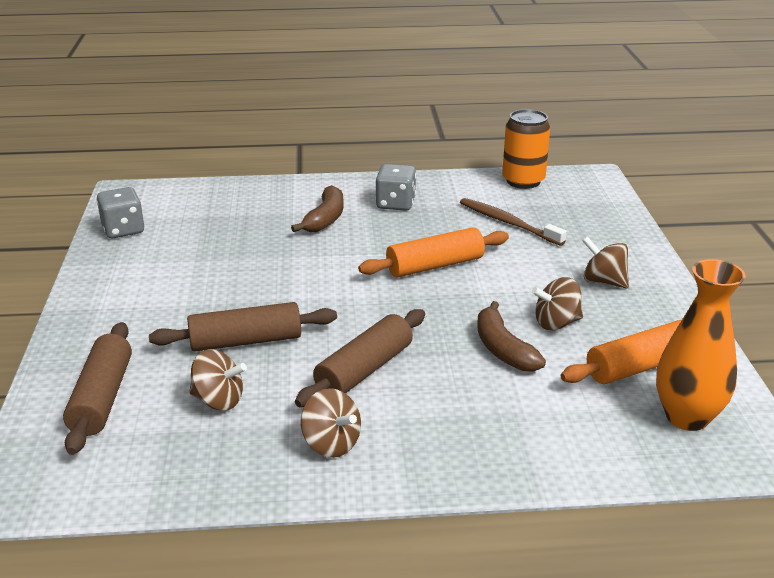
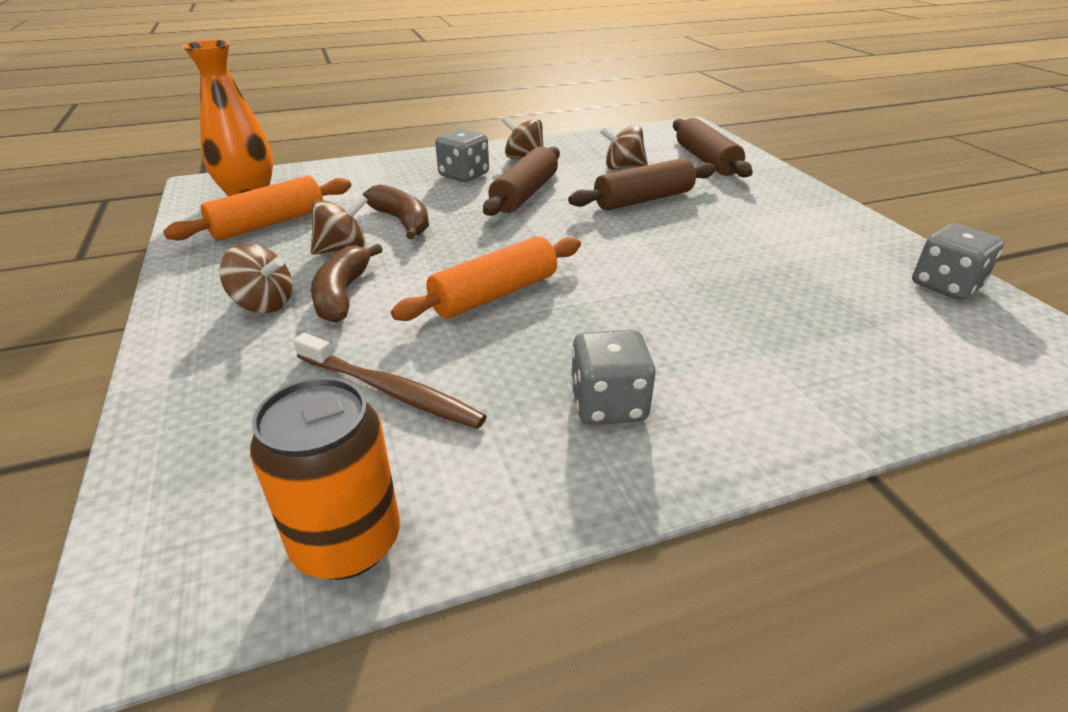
camera: 165 degrees right, 5 degrees up
(325, 219) = (700, 348): brown banana -> brown banana (342, 294)
(424, 418) = (464, 175): none -> grey dice

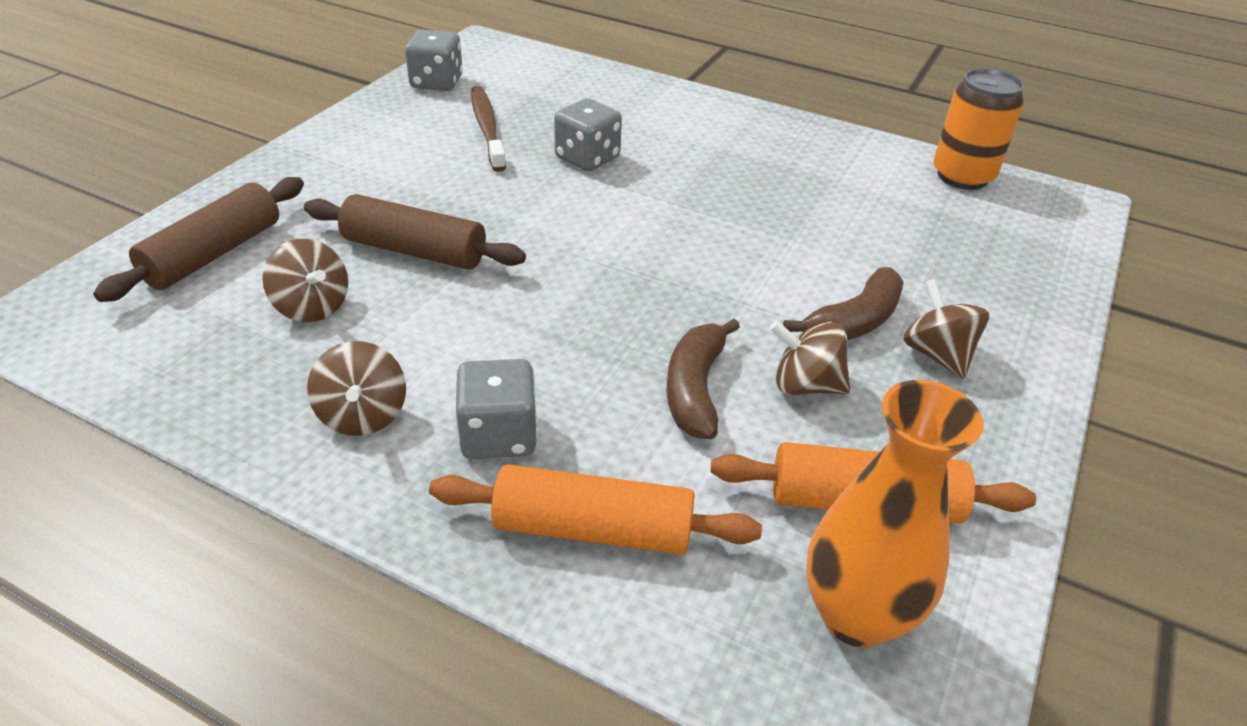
camera: 135 degrees left, 5 degrees up
(391, 391) = (882, 224): brown toothbrush -> brown toothbrush (487, 128)
(494, 294) = (726, 245): orange rolling pin -> orange rolling pin (593, 529)
(524, 194) = (499, 341): brown rolling pin -> none
(608, 404) = (760, 151): grey dice -> grey dice (587, 158)

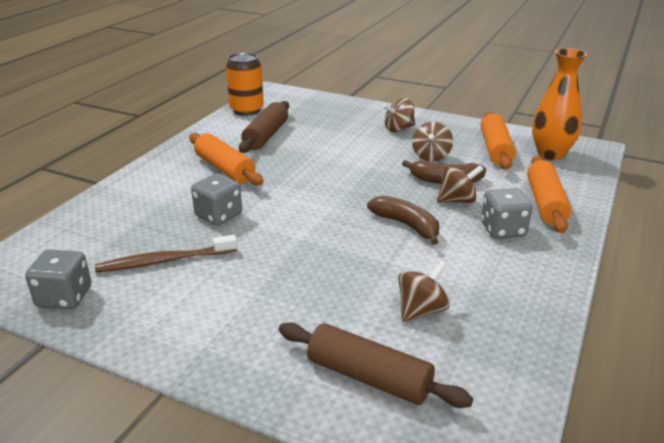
camera: 90 degrees left, 10 degrees down
(363, 415) = (510, 273): brown spinning top -> brown spinning top (457, 200)
(415, 250) = (345, 275): brown rolling pin -> brown rolling pin (266, 136)
(725, 160) = (225, 169): none -> orange rolling pin
(854, 322) = (381, 143): brown banana -> brown banana (407, 225)

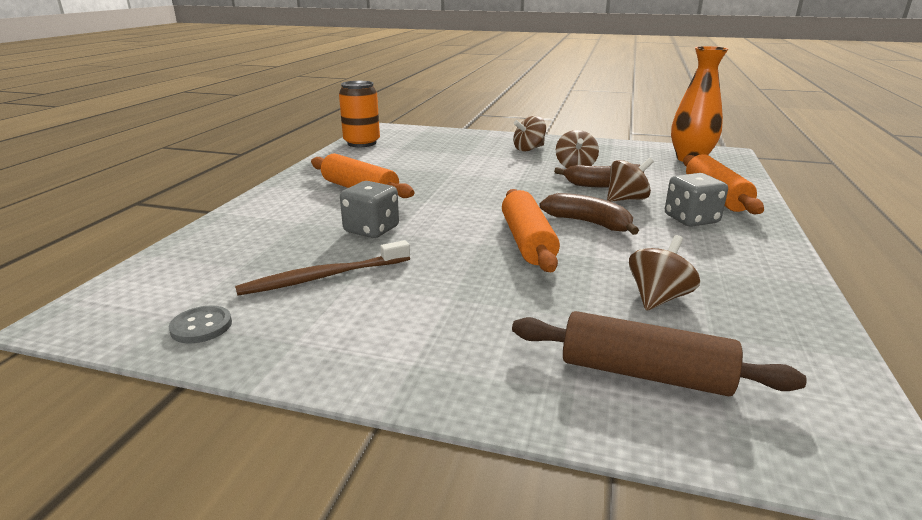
camera: 10 degrees left, 5 degrees down
(64, 297) = (201, 326): grey dice -> grey button
(266, 136) = (392, 161): brown rolling pin -> none
(495, 149) = (635, 158): orange rolling pin -> orange rolling pin (527, 241)

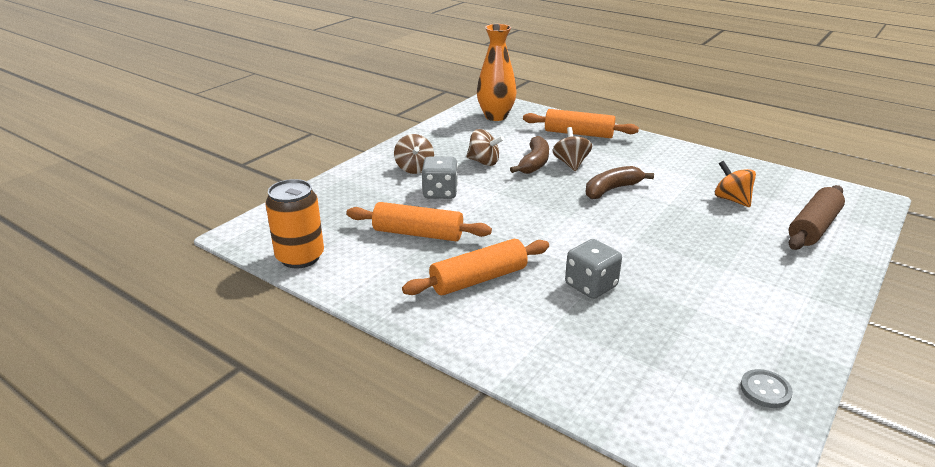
camera: 70 degrees left, 5 degrees up
(323, 277) = (684, 321): brown toothbrush -> none
(527, 241) = (638, 220): orange rolling pin -> orange rolling pin (418, 233)
(658, 298) = (731, 199): brown spinning top -> orange spinning top
(691, 219) = (618, 155): grey dice -> grey dice (440, 192)

